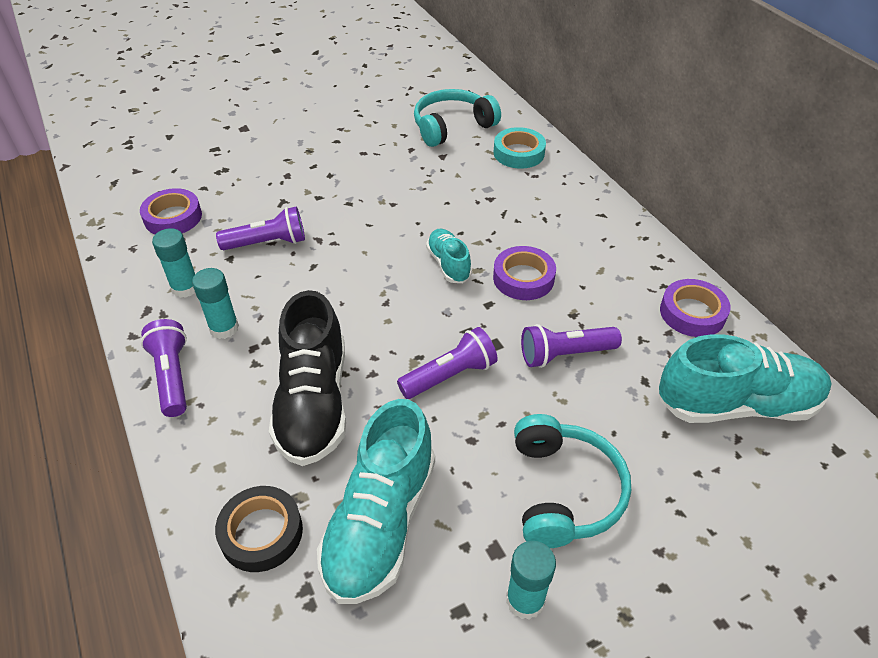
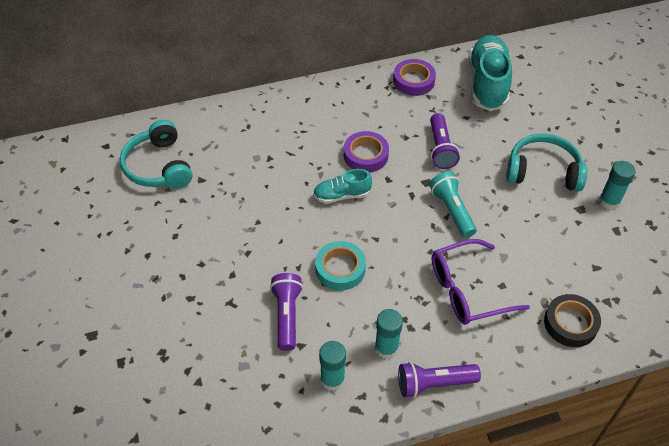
camera: 80 degrees left, 5 degrees up
(173, 217) = (228, 395): purple tape -> none
(313, 402) = (468, 290): black shoe -> purple glasses
(380, 522) = (563, 260): turquoise shoe -> none
(450, 375) = (452, 210): purple flashlight -> turquoise flashlight
(519, 153) = (215, 129): turquoise tape -> turquoise tape (340, 269)

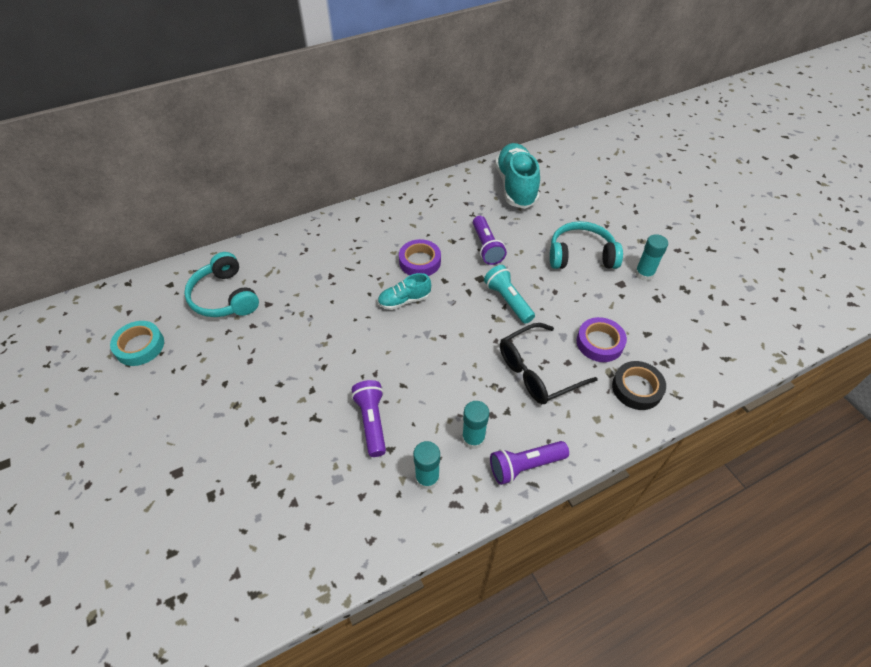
camera: 10 degrees left, 0 degrees up
(340, 269) = (415, 369): turquoise tape -> turquoise tape (140, 346)
(413, 81) = (450, 191): purple tape -> purple tape (599, 343)
(468, 290) = (538, 371): purple glasses -> black glasses

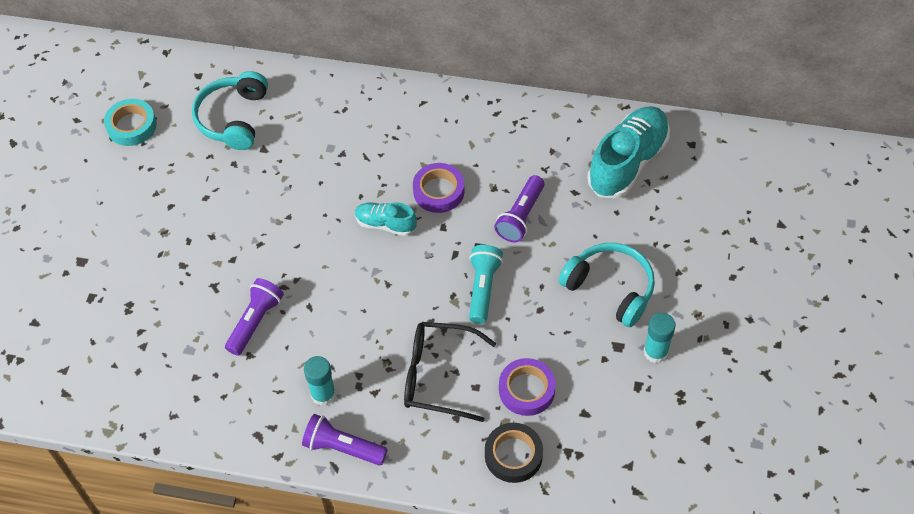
camera: 40 degrees right, 5 degrees up
(427, 478) = (256, 399): turquoise glue stick -> none

